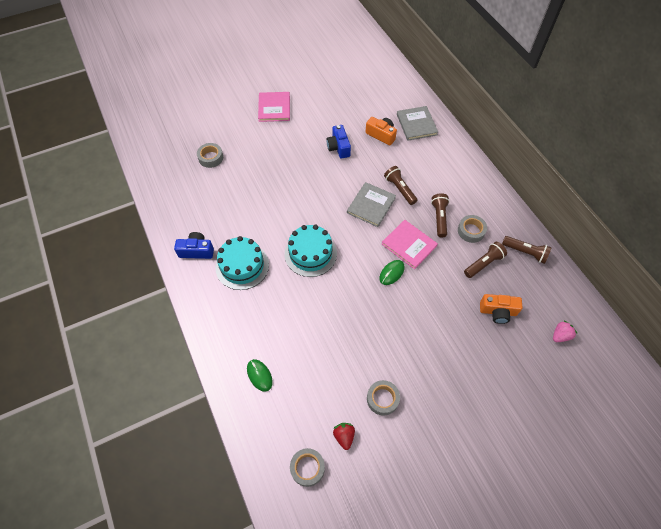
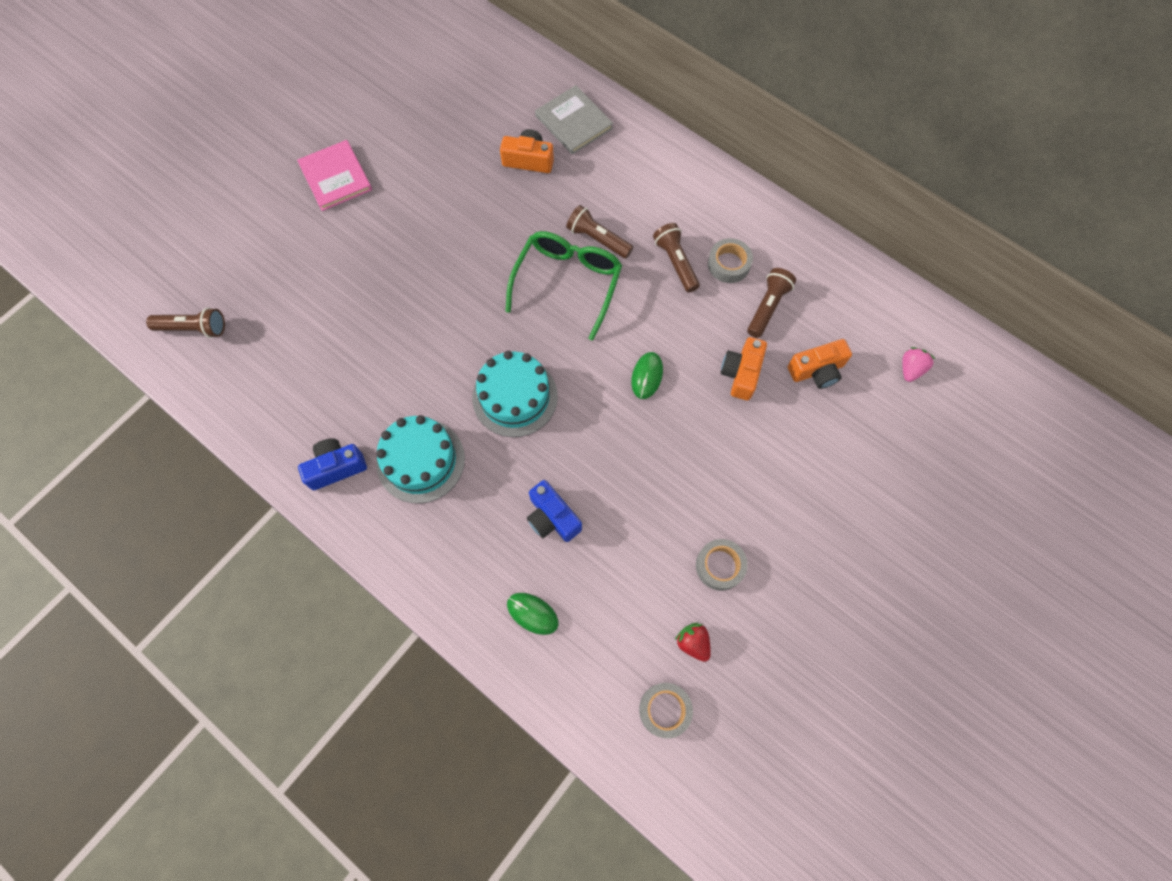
camera: 25 degrees left, 10 degrees up
(210, 158) = (275, 304): grey tape -> none
(338, 147) = (473, 206): blue camera -> blue camera (552, 518)
(371, 205) = (567, 282): grey book -> green glasses
(409, 245) = (651, 322): pink book -> none
(449, 294) = (741, 373): none -> orange camera
(525, 252) = (816, 266): brown flashlight -> brown flashlight (193, 328)

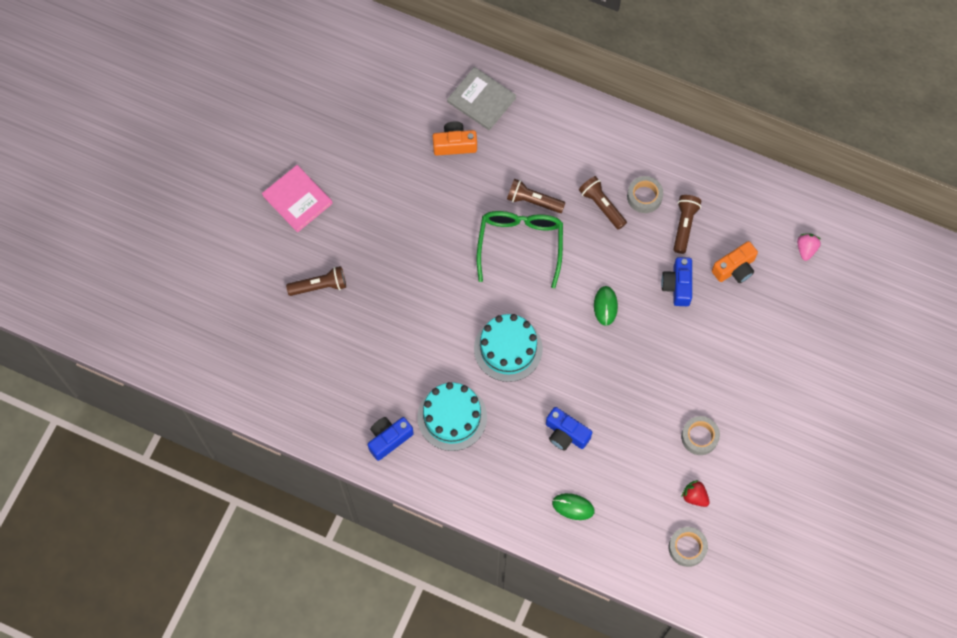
camera: 15 degrees left, 0 degrees up
(193, 328) = (231, 358): brown flashlight -> brown flashlight (319, 286)
(741, 373) = (677, 285): orange camera -> blue camera

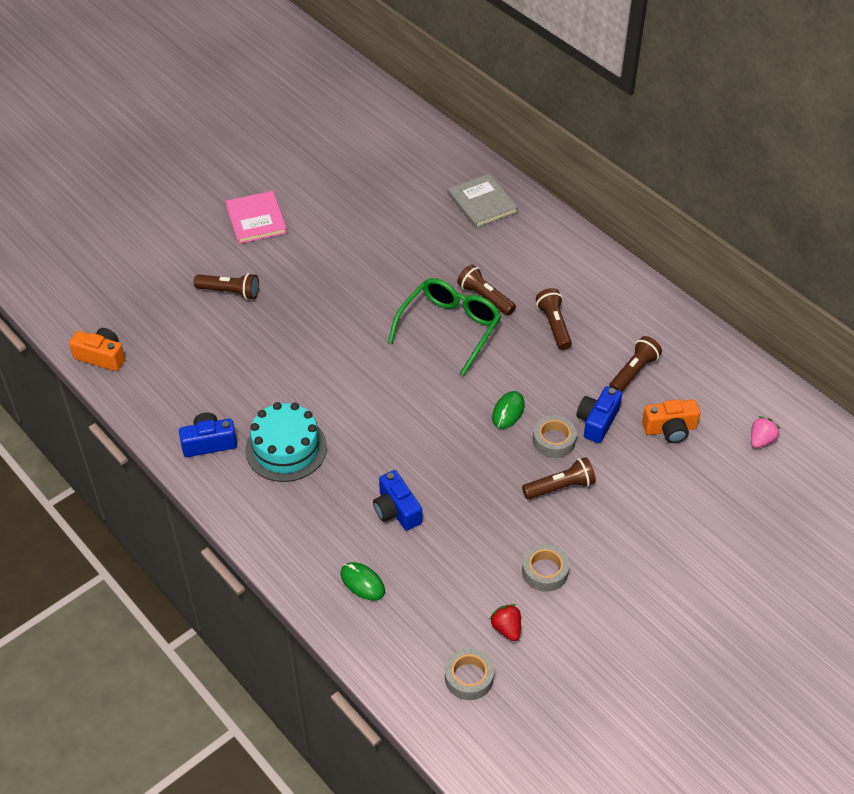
camera: 25 degrees right, 20 degrees down
(454, 144) = (434, 228): orange camera -> orange camera (101, 356)
(508, 348) = (382, 411): turquoise cake -> none
(644, 197) = (604, 333): grey tape -> grey tape (554, 440)
(677, 358) = (560, 487): none -> brown flashlight

